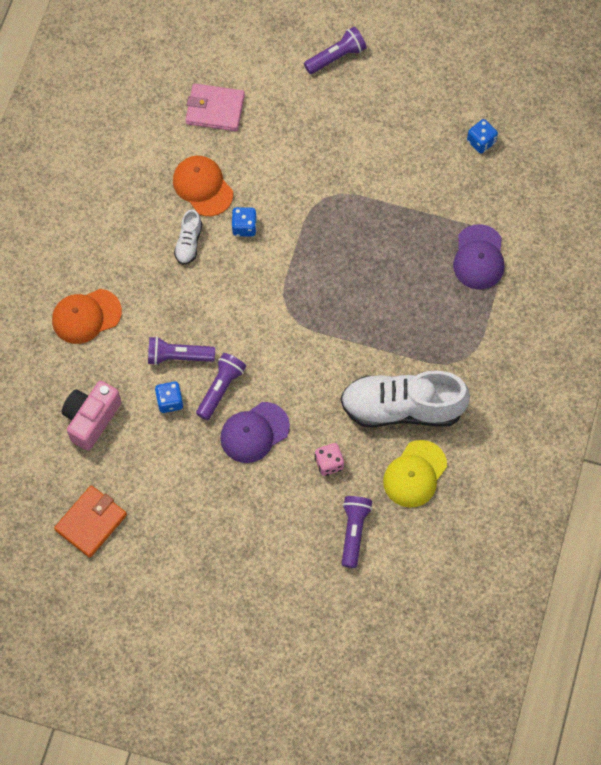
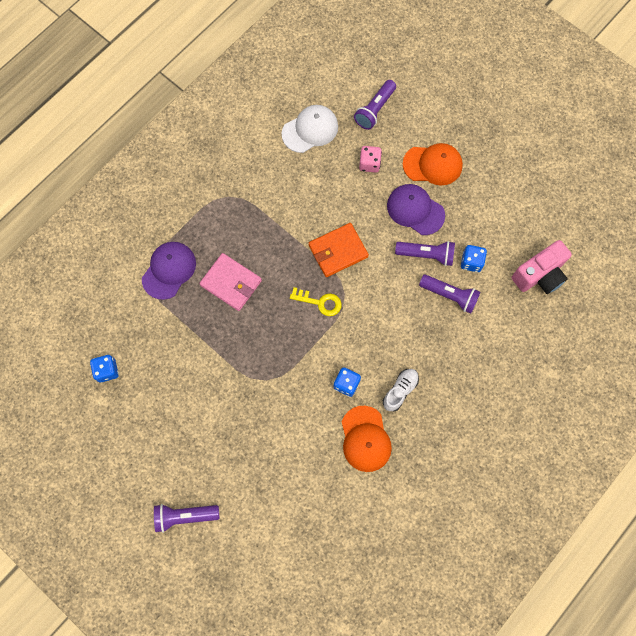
camera: 155 degrees left, 5 degrees up
(86, 316) = (513, 363): orange cap -> orange cap (432, 165)
(91, 522) = (568, 197): orange wallet -> orange wallet (338, 251)
(215, 109) = (320, 513): pink wallet -> pink wallet (231, 283)
(221, 388) = (426, 255): purple flashlight -> purple flashlight turned 135 degrees counterclockwise
(254, 432) = (415, 210): purple cap -> purple cap turned 135 degrees counterclockwise
(309, 292) = (320, 302): none -> yellow key
(402, 408) = (294, 180): white shoe -> none
(415, 474) = (310, 130): yellow cap -> white cap

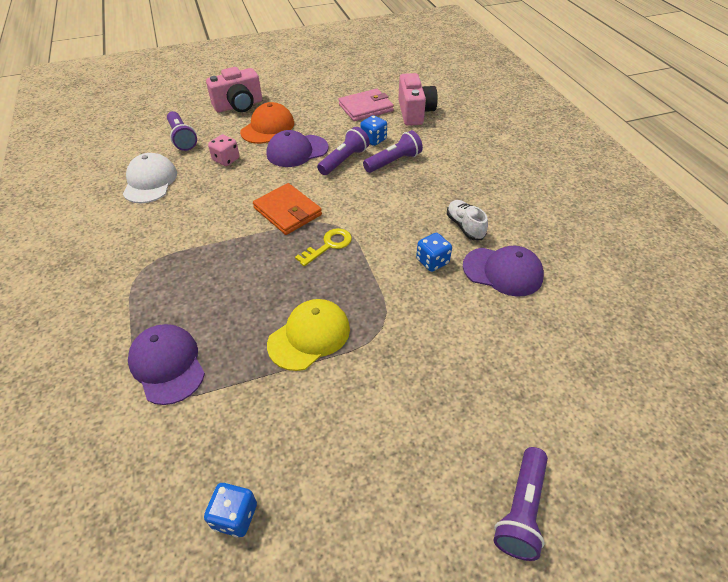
camera: 60 degrees left, 25 degrees down
(231, 283) = (241, 309): pink wallet -> pink wallet (365, 108)
(234, 338) = (309, 336): none -> yellow cap
(338, 251) = (287, 211): orange wallet -> orange wallet turned 45 degrees counterclockwise
(365, 439) = (502, 271): orange cap -> purple cap
(449, 118) = (239, 106): none -> pink camera

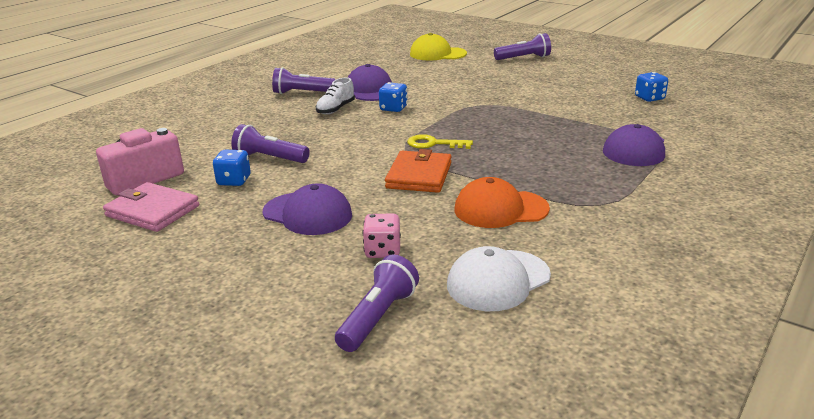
camera: 125 degrees left, 20 degrees down
(239, 106) = (228, 317): pink camera -> none
(268, 127) = (272, 258): orange cap -> orange cap (500, 209)
(309, 336) = (526, 120): yellow cap -> yellow cap (437, 54)
(344, 160) = (295, 181): purple flashlight -> purple flashlight (302, 93)

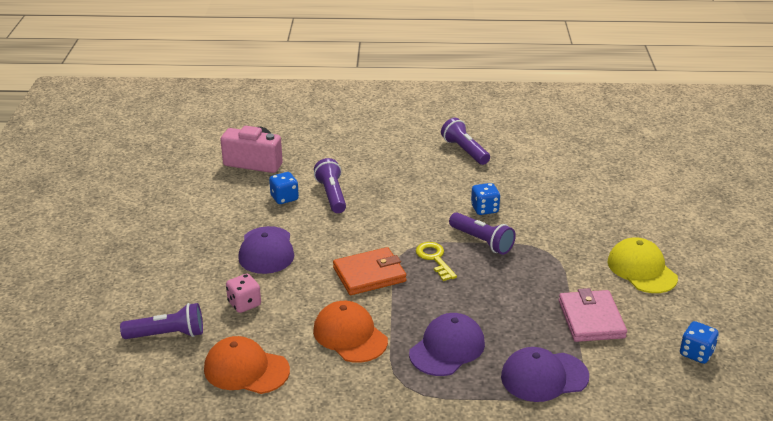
camera: 55 degrees right, 5 degrees up
(152, 211) = (218, 189): pink wallet -> pink wallet (591, 319)
(336, 109) = (450, 182): white shoe -> none
(370, 90) = (512, 180): purple cap -> purple cap (447, 348)
(437, 54) = (652, 177): yellow cap -> yellow cap (641, 269)
(498, 280) = (246, 369): white cap -> orange cap
(524, 58) = (713, 233): purple flashlight -> purple flashlight (482, 241)

